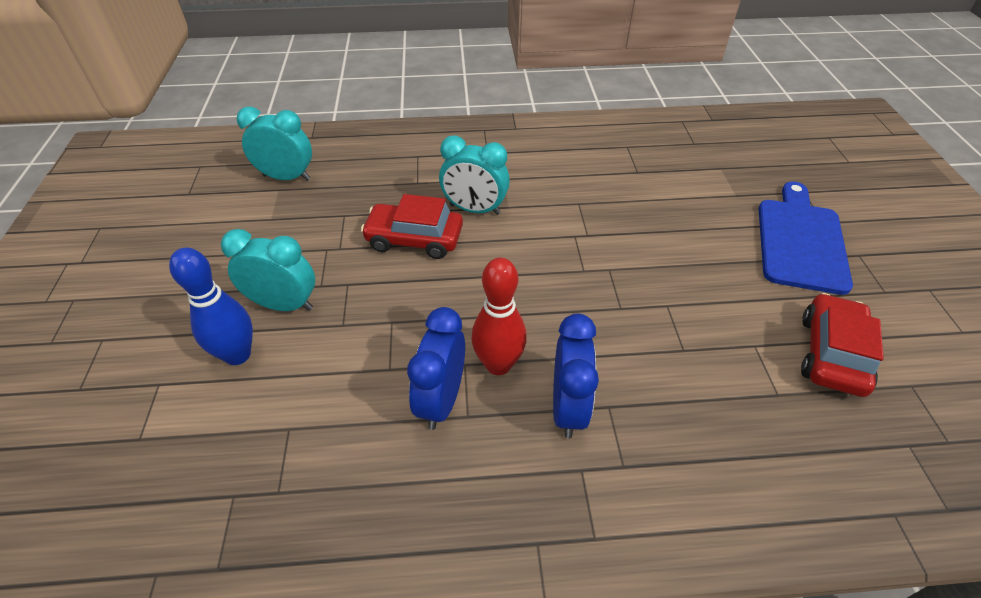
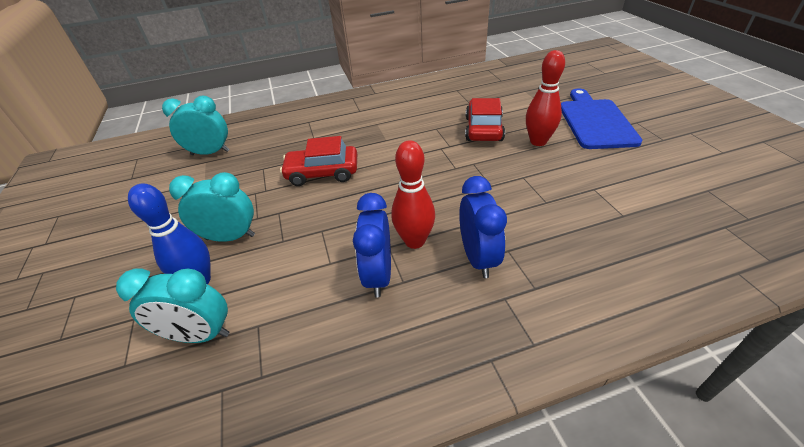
camera: 10 degrees left, 5 degrees down
(474, 209) = (362, 146): turquoise clock -> turquoise clock (199, 335)
(708, 255) = (538, 141): none -> red bowling pin
(832, 354) = (647, 183): red car -> red car (483, 129)

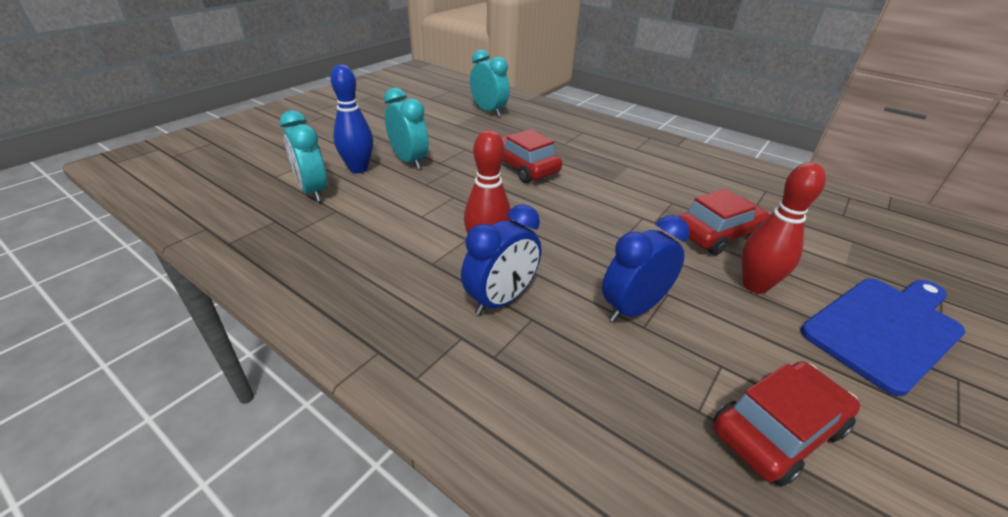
camera: 50 degrees right, 5 degrees down
(378, 275) = (428, 246): blue clock -> blue clock (633, 309)
(647, 195) = (777, 430): none -> red car

